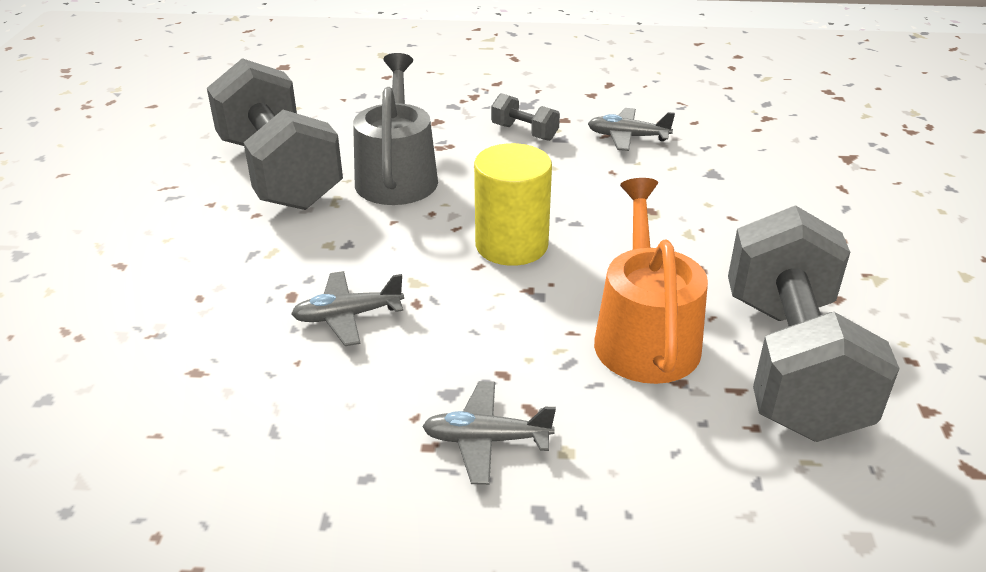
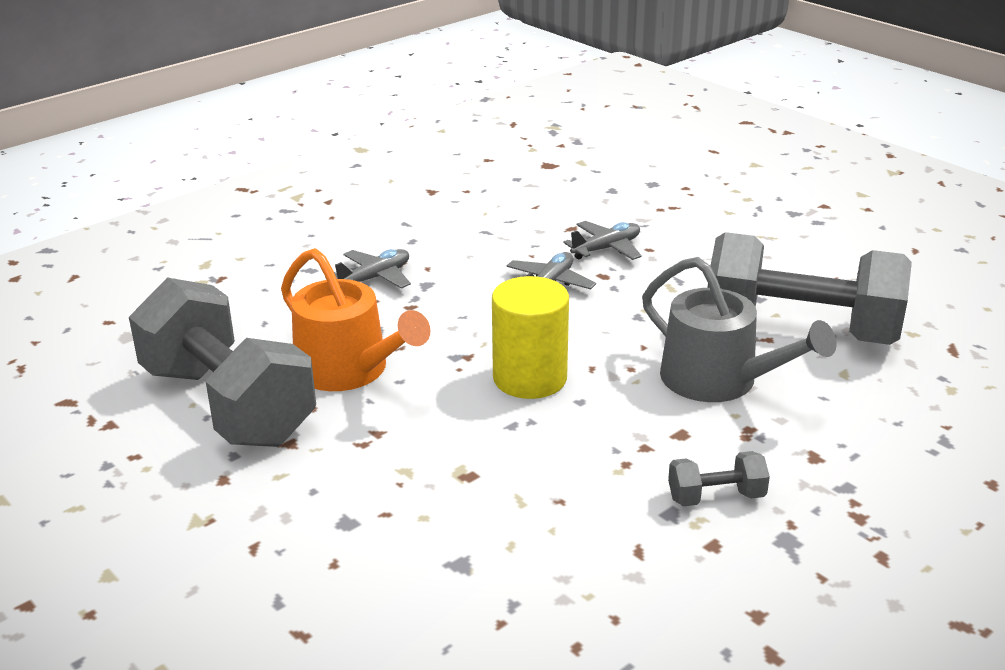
camera: 135 degrees right, 5 degrees down
(627, 137) = (612, 562): grey plane -> grey plane (606, 249)

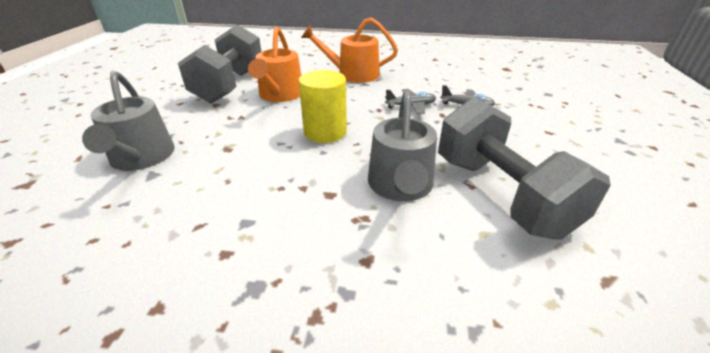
camera: 50 degrees right, 5 degrees up
(375, 278) = (353, 74): grey plane -> orange watering can
(390, 564) = (141, 158): none -> grey watering can
(716, 497) = (277, 234): grey dumbbell -> none

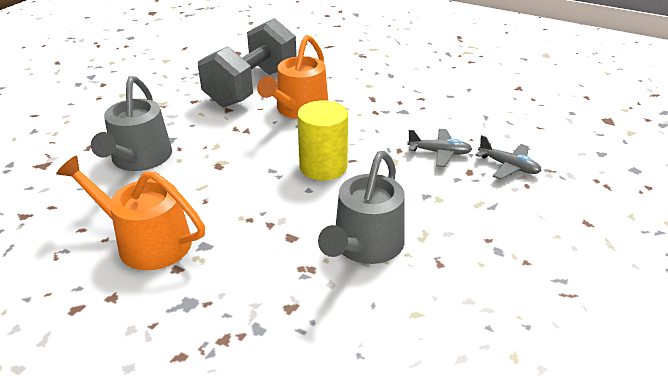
camera: 20 degrees right, 0 degrees up
(353, 74) = (397, 95): orange watering can -> orange watering can (146, 241)
(500, 194) = (464, 280): grey dumbbell -> none

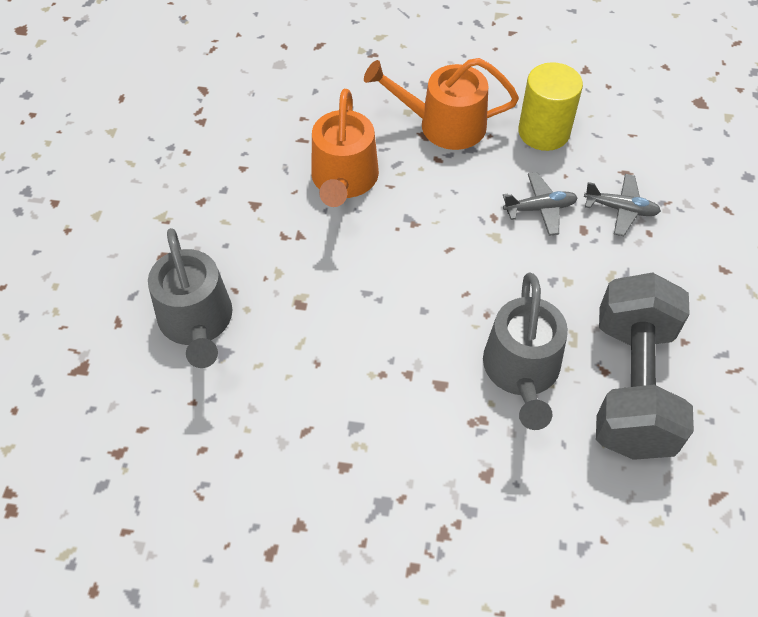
camera: 20 degrees left, 20 degrees up
(146, 241) = (288, 442): orange watering can -> orange watering can (444, 125)
(252, 87) = (261, 154): grey dumbbell -> grey dumbbell (631, 386)
(323, 167) = (422, 269): yellow cylinder -> yellow cylinder (544, 132)

